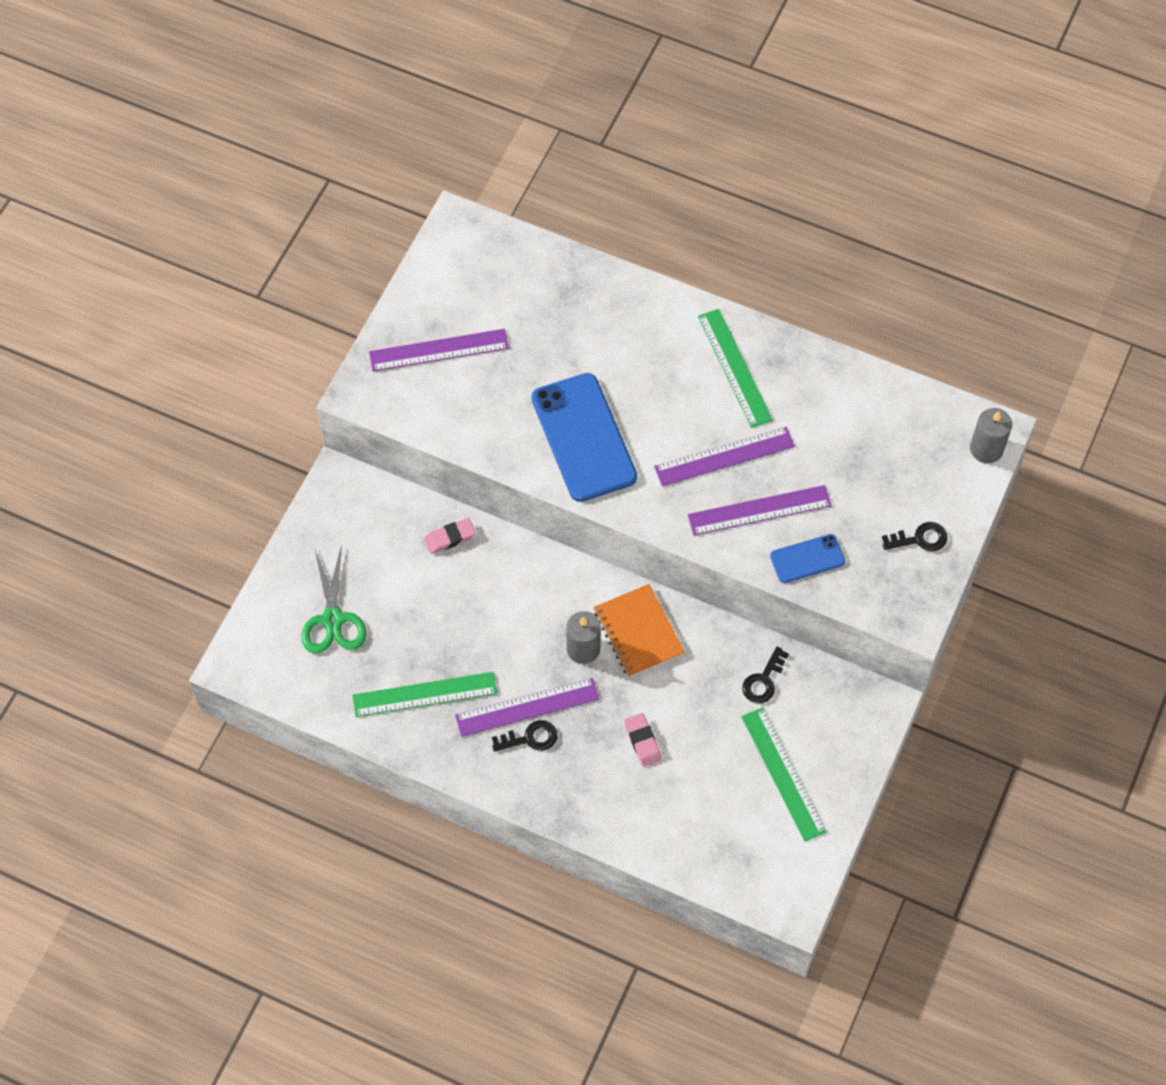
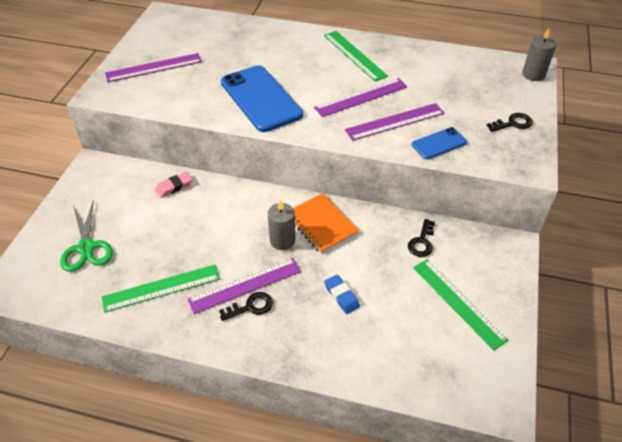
camera: 10 degrees left, 15 degrees down
(642, 741) = (341, 296): pink eraser -> blue eraser

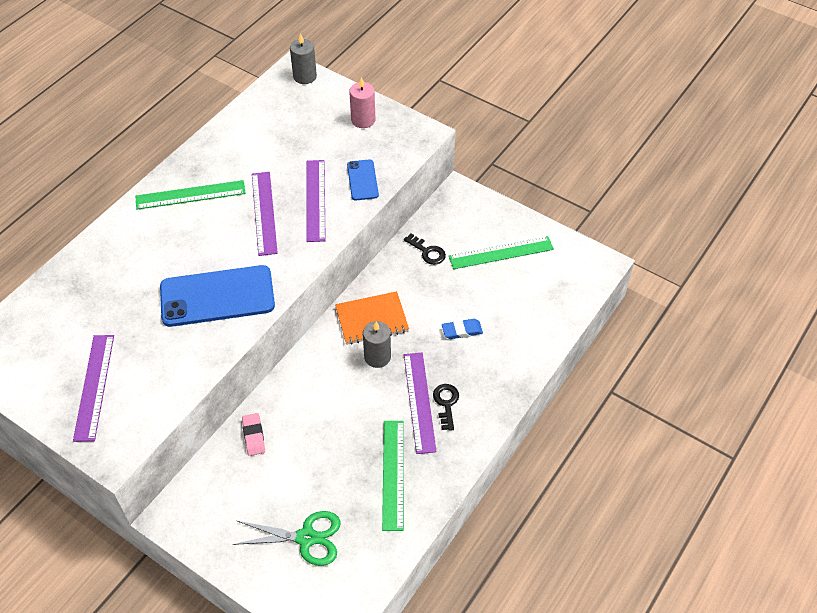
camera: 70 degrees left, 5 degrees up
(513, 123) = (363, 120): black key -> pink candle

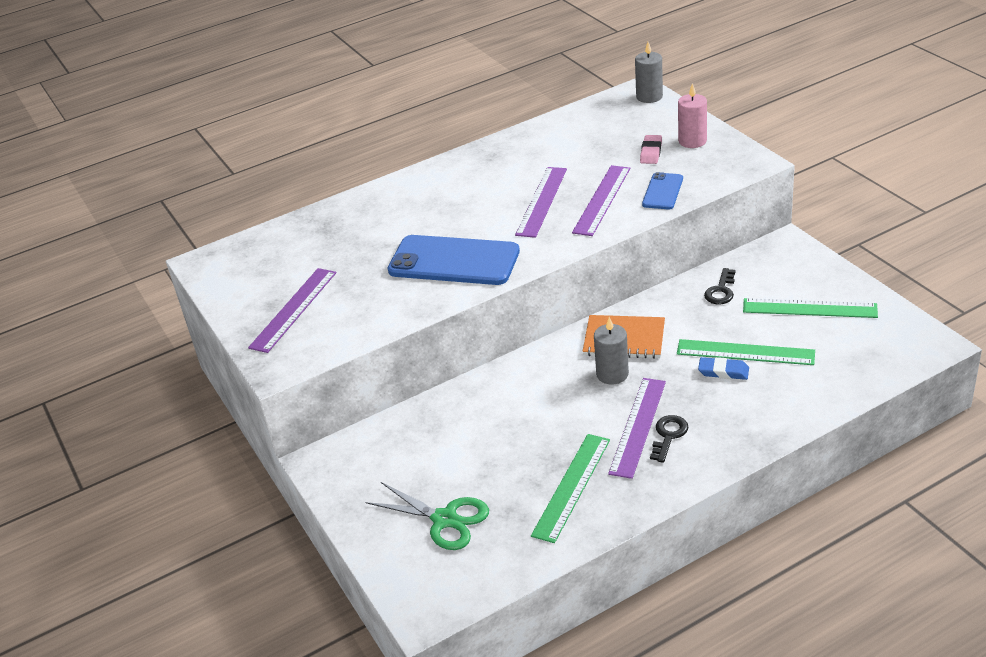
camera: 30 degrees right, 15 degrees down
(190, 195) = (476, 174): green ruler -> green ruler (745, 352)
(253, 436) = (441, 413): pink eraser -> pink eraser (651, 152)
(427, 252) = (721, 291): black key -> black key turned 45 degrees clockwise

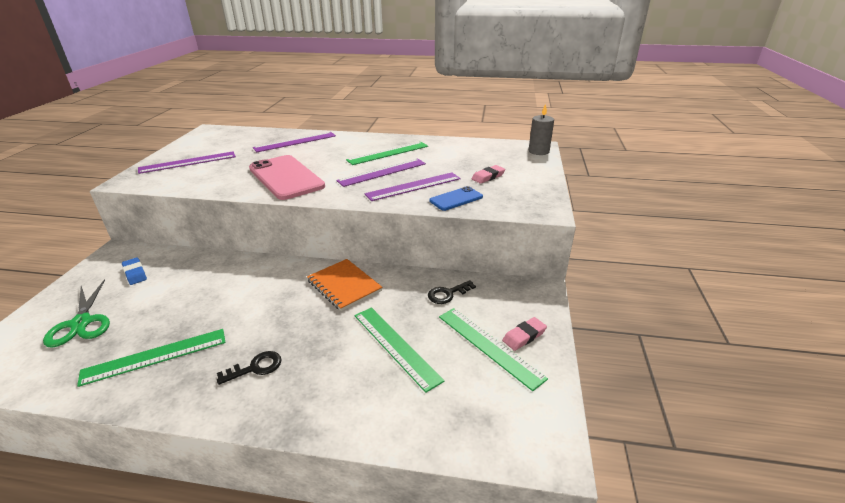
camera: 35 degrees right, 5 degrees down
(454, 261) = (286, 177): blue phone -> pink phone
(502, 176) = (388, 153): none -> green ruler
(612, 374) = (301, 302): grey candle -> none
(638, 426) = (253, 346): purple ruler -> purple ruler (295, 142)
(692, 141) = (525, 182): pink candle -> none
(723, 371) = (360, 349): blue eraser -> blue eraser (135, 273)
(823, 286) = (524, 336): none -> pink eraser

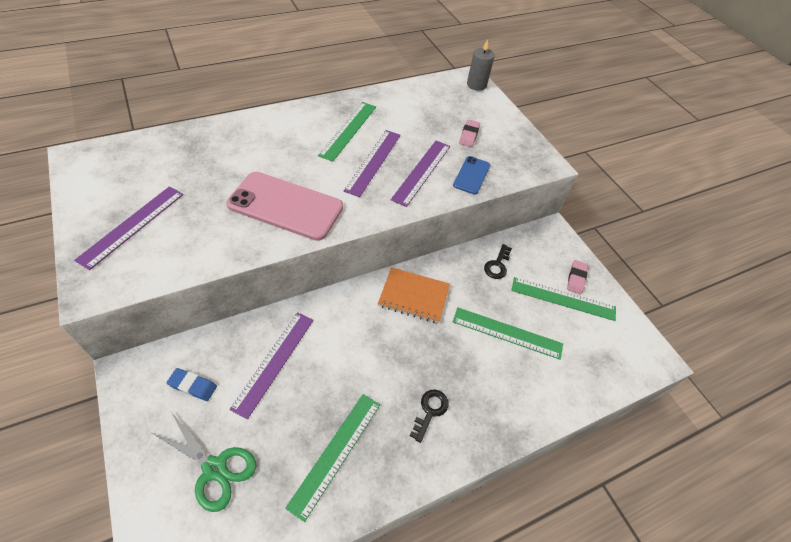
camera: 40 degrees left, 20 degrees up
(295, 142) = (225, 144): purple ruler -> purple ruler (274, 362)

